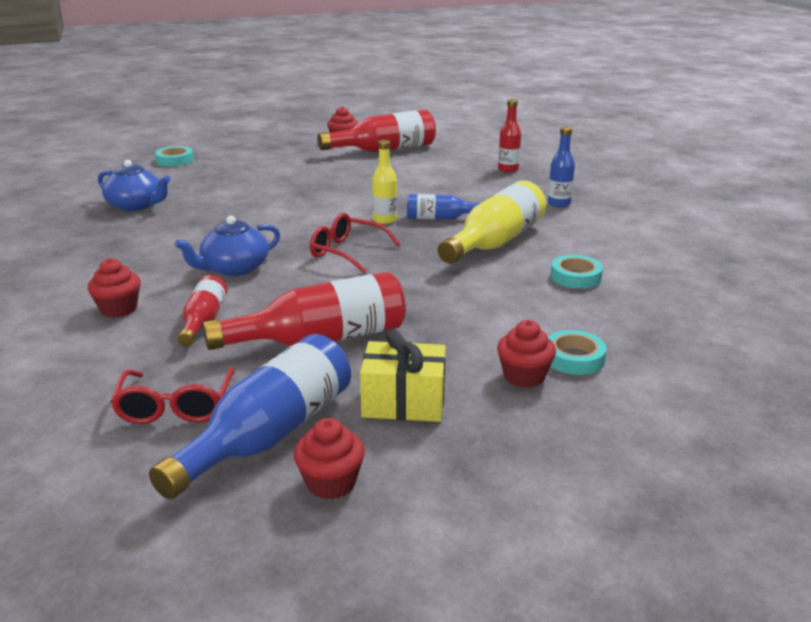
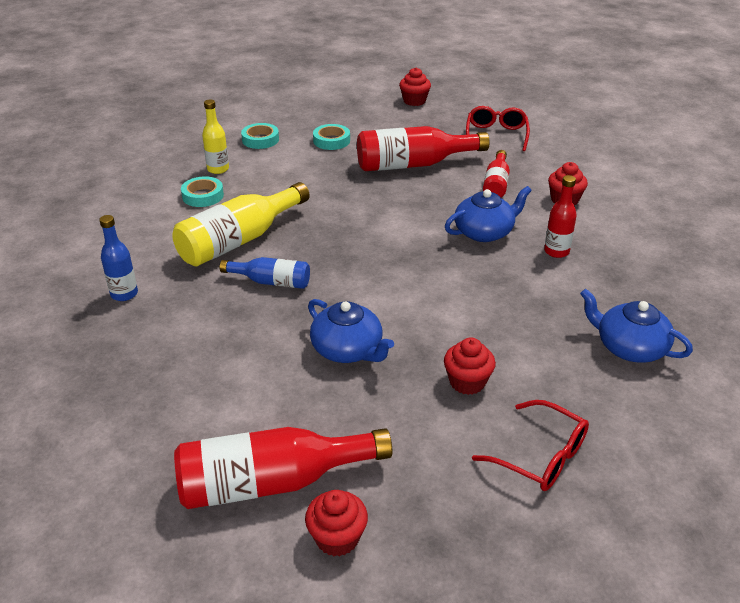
camera: 170 degrees left, 10 degrees up
(175, 160) = (638, 487): turquoise tape -> turquoise tape (331, 141)
(269, 434) = (443, 119): blue bottle -> none
(347, 252) = (381, 241): red glasses -> red glasses (540, 456)
(358, 191) = (348, 350): none -> blue teapot
(385, 220) = (332, 285): yellow bottle -> yellow bottle (218, 169)
(404, 402) = (371, 127): yellow gift -> none
(508, 169) = (118, 384): red bottle -> red bottle (556, 251)
(524, 376) = (297, 133): red cupcake -> red cupcake (467, 382)

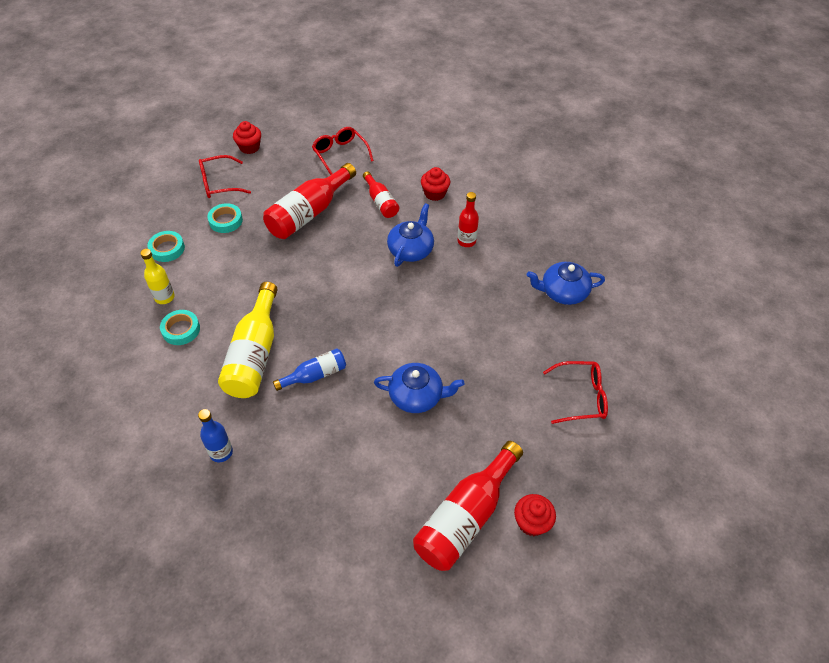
camera: 40 degrees left, 15 degrees up
(357, 115) = (219, 183): none -> red glasses
(467, 382) = (503, 373): red cupcake -> none

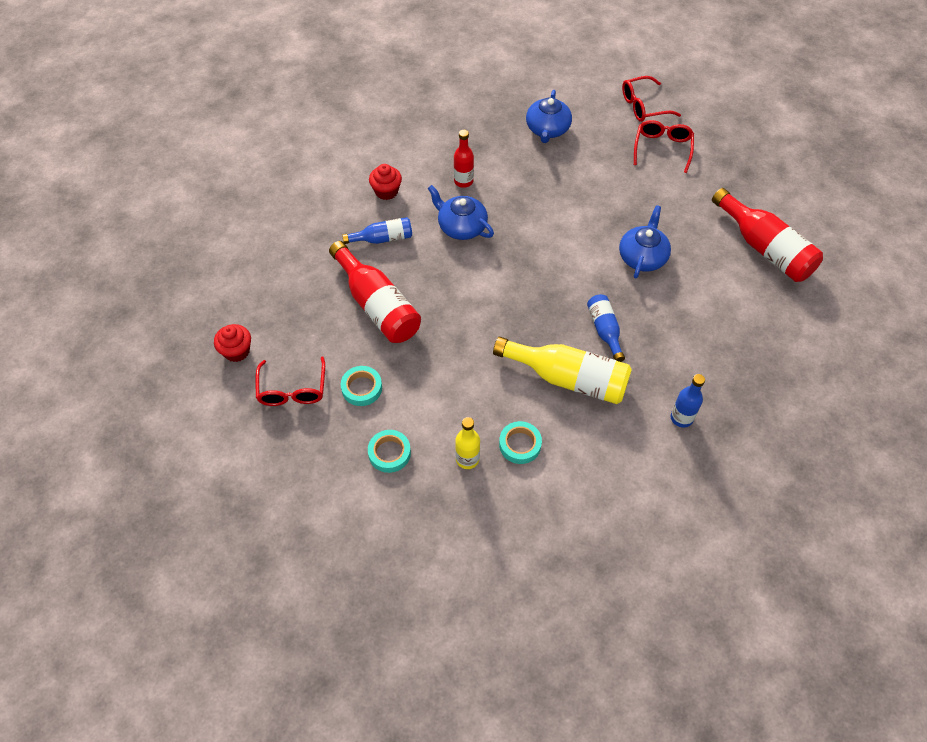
camera: 75 degrees left, 5 degrees up
(340, 154) = (289, 262): red glasses -> red glasses (644, 106)
(381, 202) = (383, 238): red bottle -> blue bottle
(531, 522) = (773, 209): red cupcake -> none

